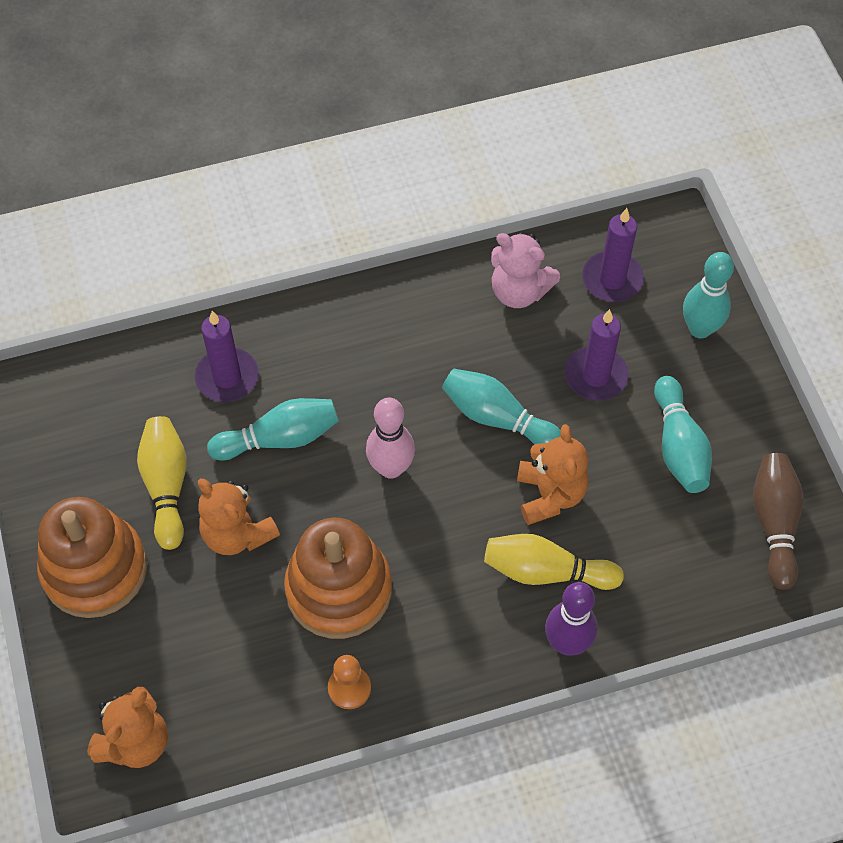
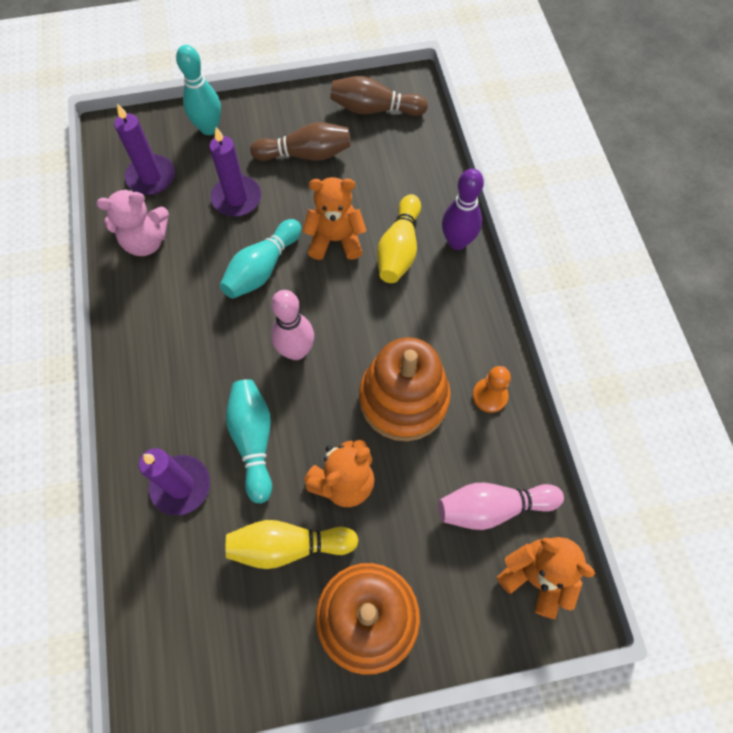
camera: 85 degrees left, 5 degrees up
(212, 693) = (493, 507): none -> pink bowling pin
(519, 291) = (146, 241): pink teddy bear -> pink teddy bear turned 45 degrees clockwise
(678, 446) = (306, 154): turquoise bowling pin -> brown bowling pin

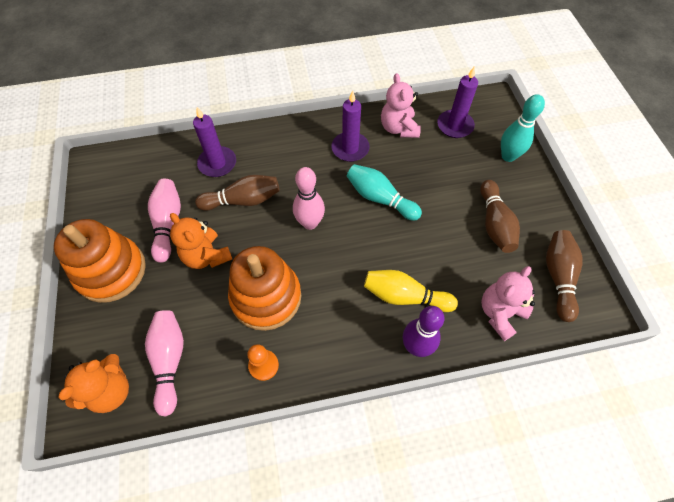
camera: 90 degrees right, 5 degrees down
(236, 198) = (443, 178): purple candle -> purple candle (350, 148)
(253, 440) = (243, 200): turquoise bowling pin -> brown bowling pin
(288, 546) = (168, 224): yellow bowling pin -> pink bowling pin
(335, 240) = (410, 247): orange teddy bear -> none
(416, 164) = (500, 313): none -> pink teddy bear

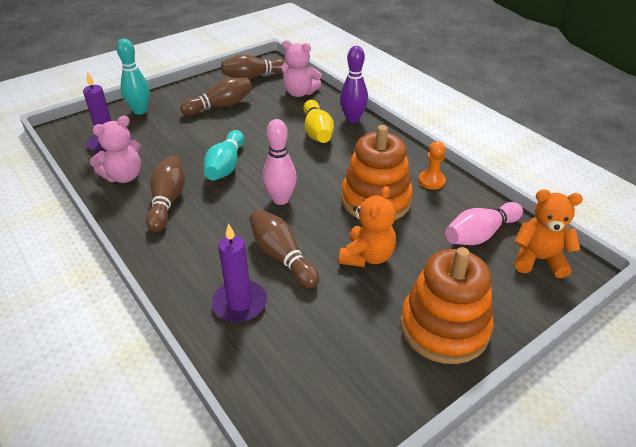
camera: 115 degrees left, 20 degrees down
(168, 224) = (352, 308): pink bowling pin -> none
(350, 148) = (167, 201): purple candle -> brown bowling pin

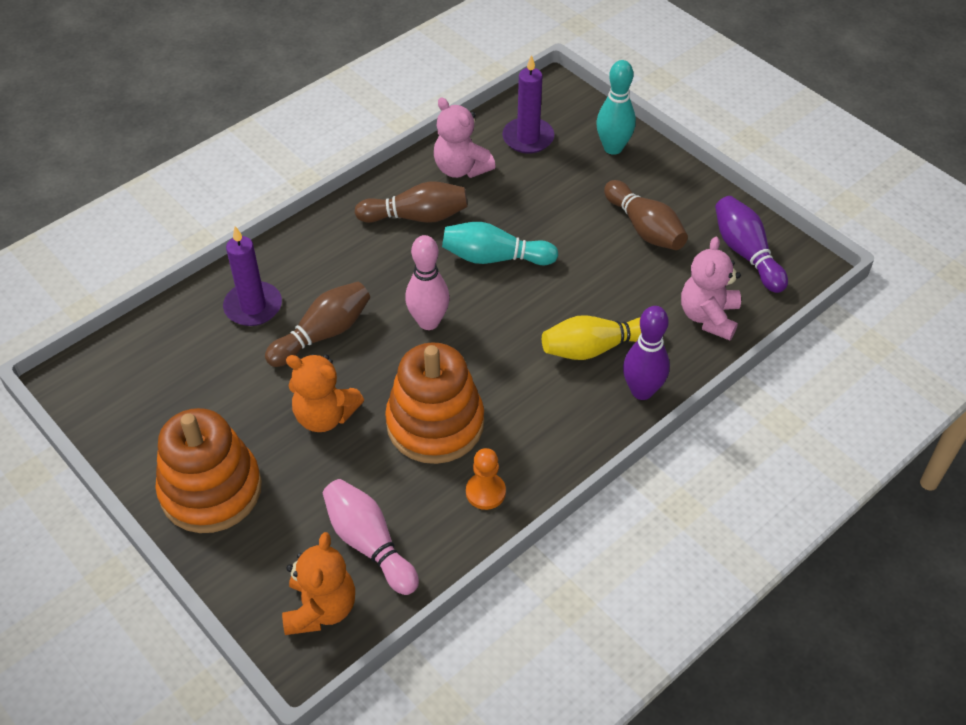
camera: 85 degrees right, 10 degrees up
(253, 77) = (746, 253): brown bowling pin -> purple bowling pin

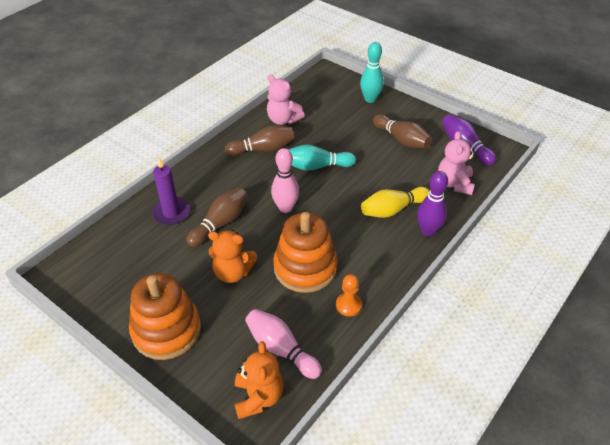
camera: 10 degrees left, 5 degrees down
(528, 138) = (319, 99): purple candle -> none

